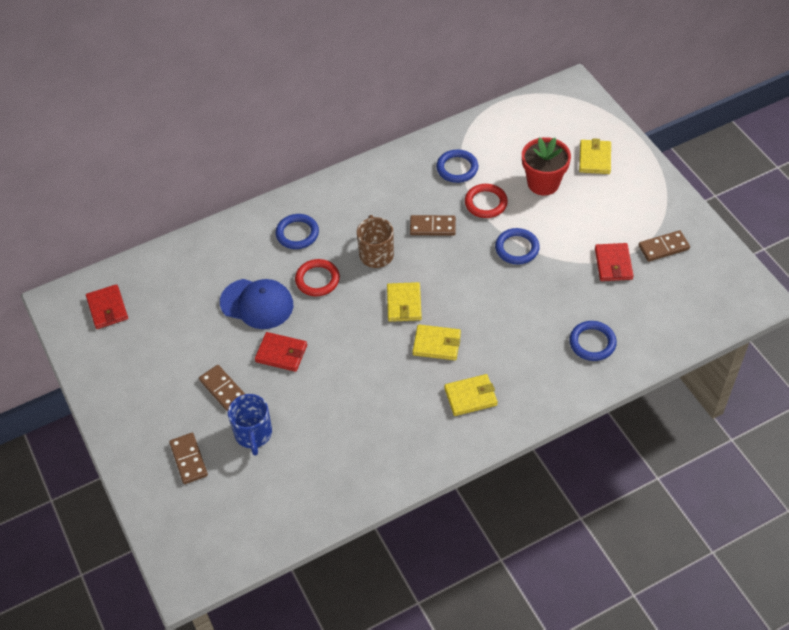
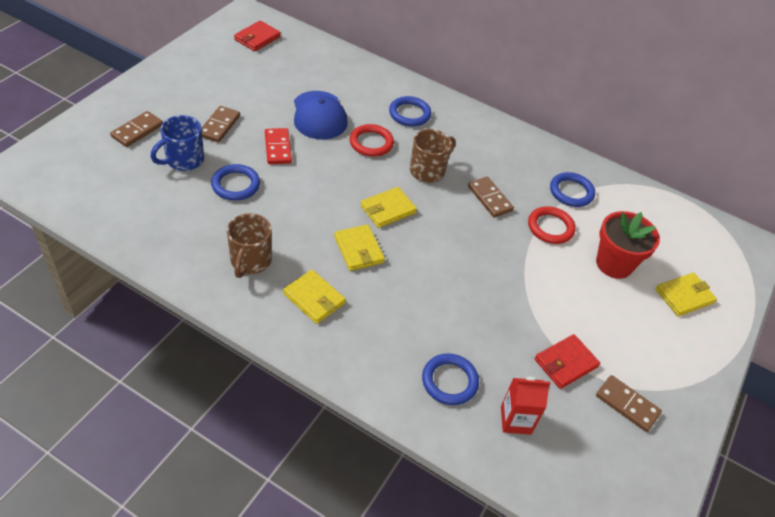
camera: 50 degrees right, 5 degrees down
(281, 353) = (278, 148): red wallet -> red domino
(407, 426) = (250, 261): none -> brown mug
(517, 248) = (517, 271): blue ring -> blue ring (236, 185)
(643, 319) = (515, 420): none -> red carton

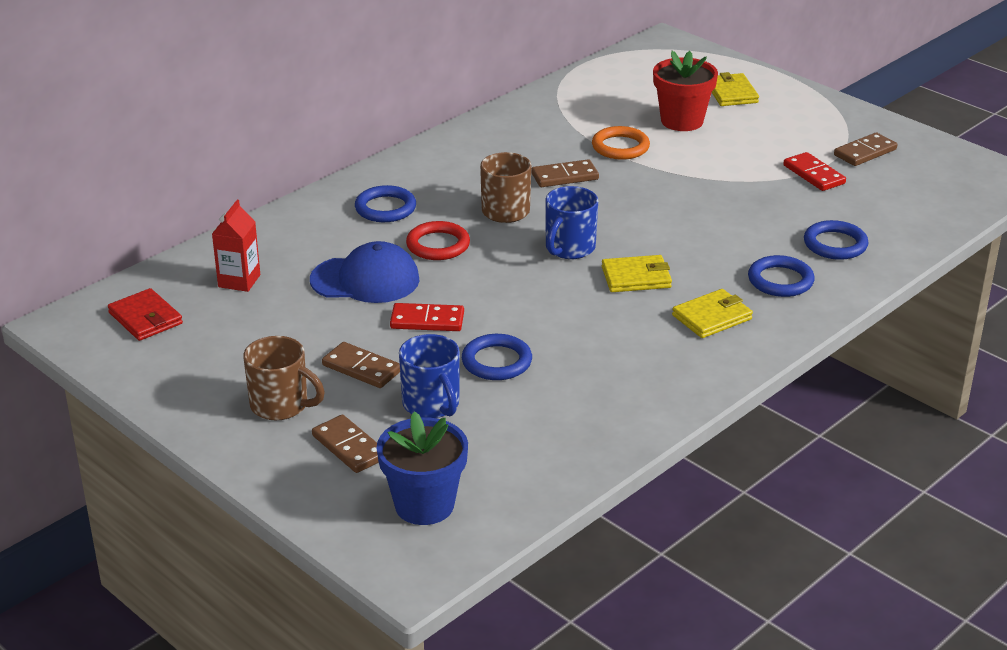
camera: 70 degrees left, 15 degrees down
(80, 168) = (424, 505): none -> blue flower pot
(250, 261) = (644, 359): brown mug -> brown mug (281, 405)
(388, 209) = (569, 248): yellow wallet -> blue mug
(515, 420) = (883, 214): red carton -> red carton (239, 281)
(550, 227) = (620, 147): red ring -> orange ring
(565, 363) = (814, 174): red wallet -> red domino
(571, 192) = (564, 123): blue ring -> blue ring (780, 280)

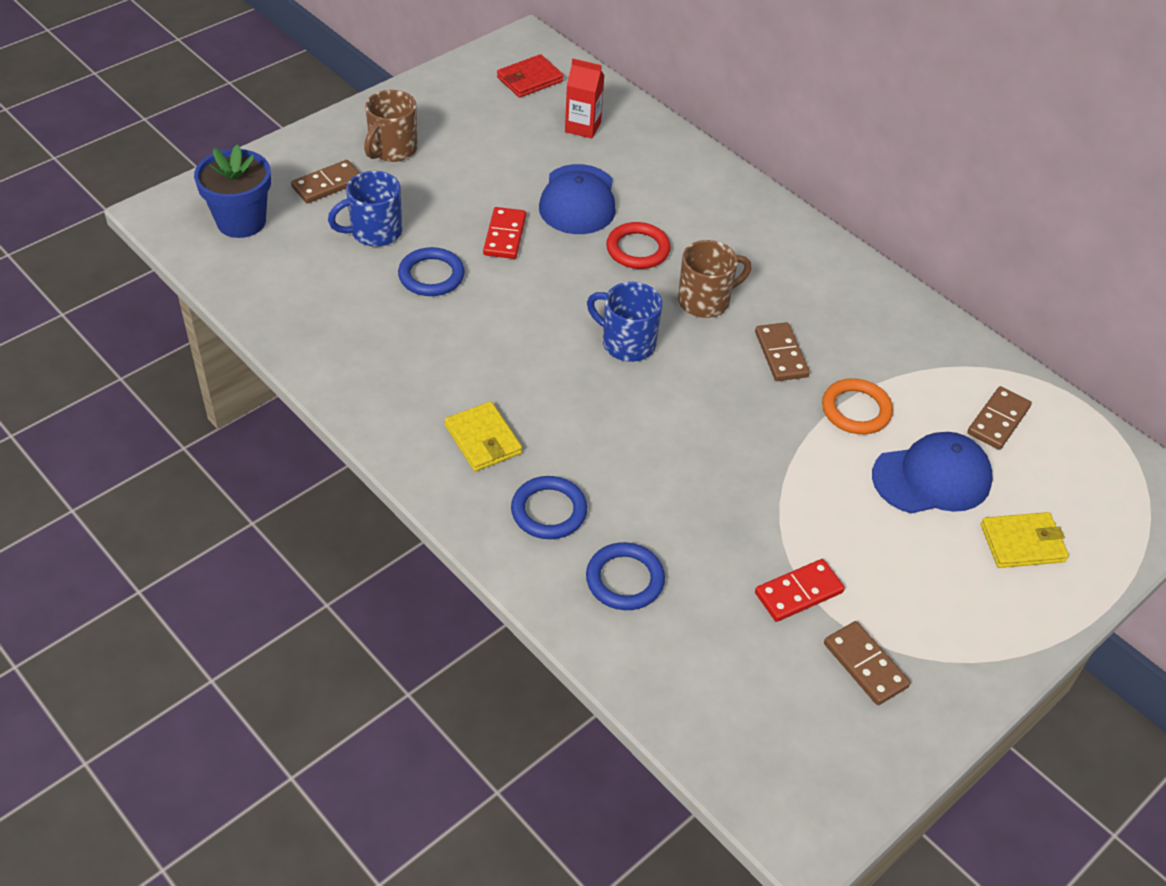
camera: 90 degrees right, 15 degrees up
(362, 368) = (436, 194): brown domino -> brown domino (998, 420)
(385, 208) = (709, 217): blue ring -> none
(636, 277) = (565, 389): yellow wallet -> none
(682, 121) = (932, 478): red flower pot -> blue cap

